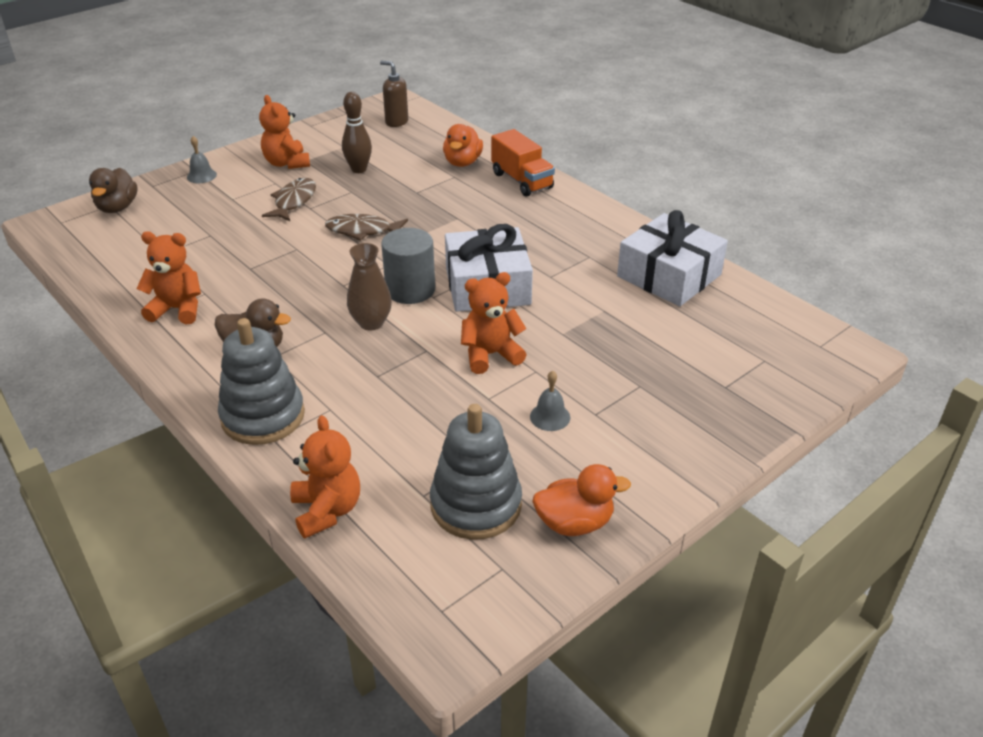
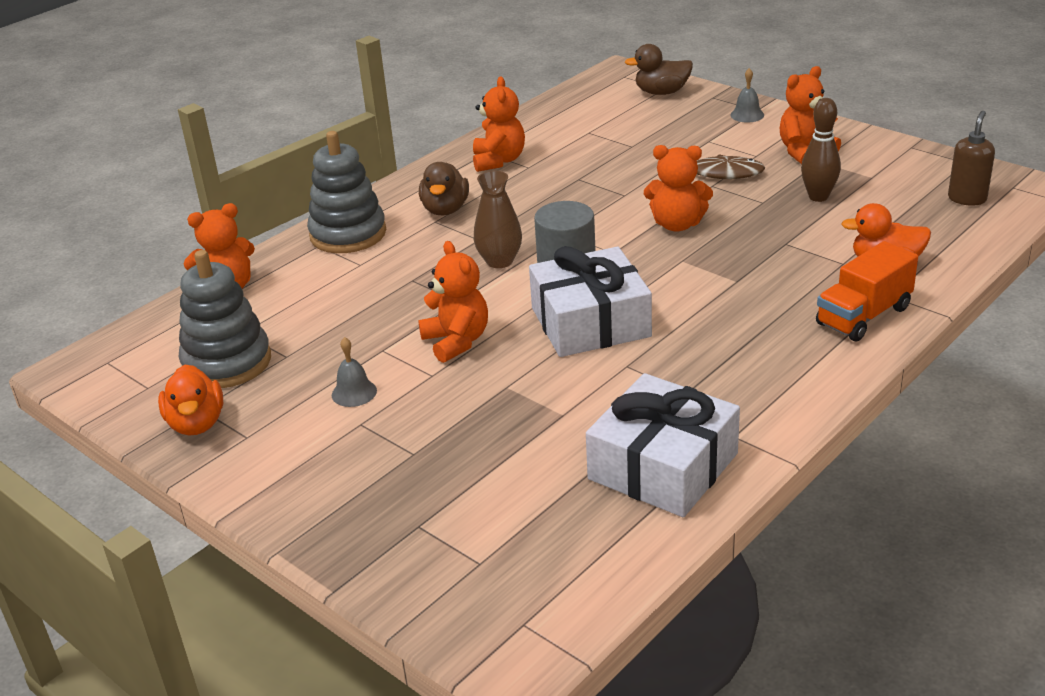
camera: 85 degrees right, 5 degrees down
(362, 231) = (677, 224): brown fish -> orange teddy bear

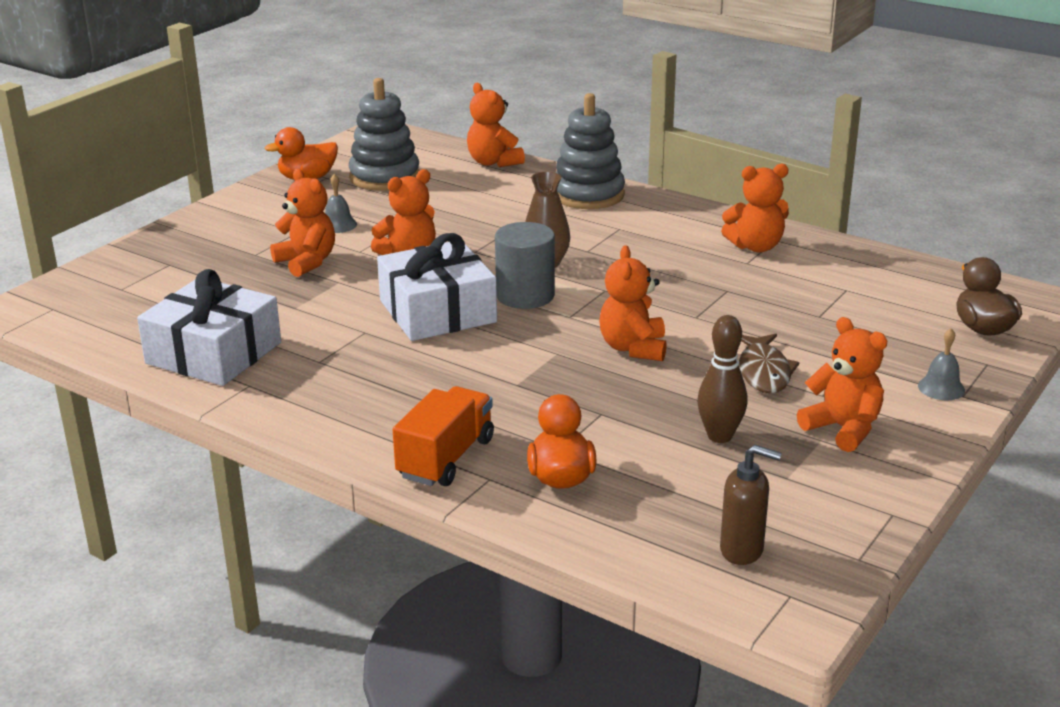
camera: 80 degrees right, 5 degrees down
(445, 209) = (642, 230): brown duck -> none
(449, 411) = (307, 262): none -> orange teddy bear
(863, 316) = (446, 458): orange truck -> orange truck turned 75 degrees clockwise

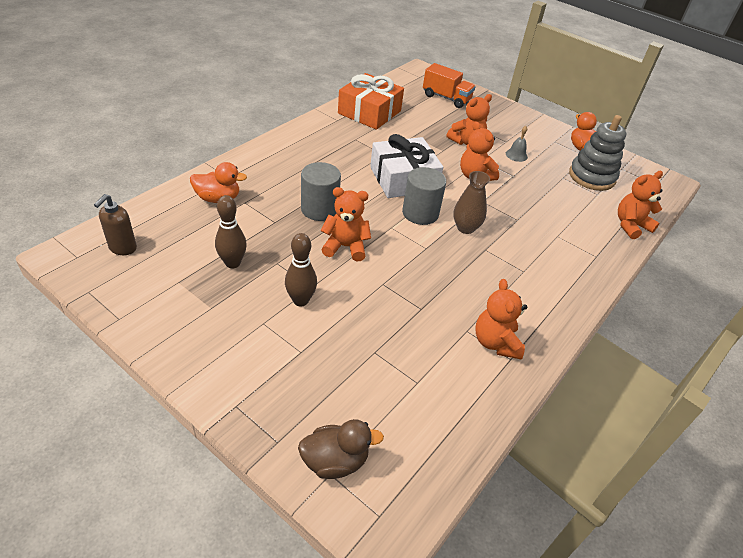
camera: 90 degrees right, 15 degrees up
(214, 353) = (369, 112): white gift -> orange gift
(446, 458) = (251, 166): orange truck -> orange truck (446, 98)
(550, 377) = (319, 209): none -> grey cylinder
(588, 195) = (581, 264): grey stacking toy -> none
(764, 372) = (300, 300): brown fish -> brown bowling pin
(843, 429) = (218, 321): orange teddy bear -> none
(941, 388) = (250, 395): grey bell -> none

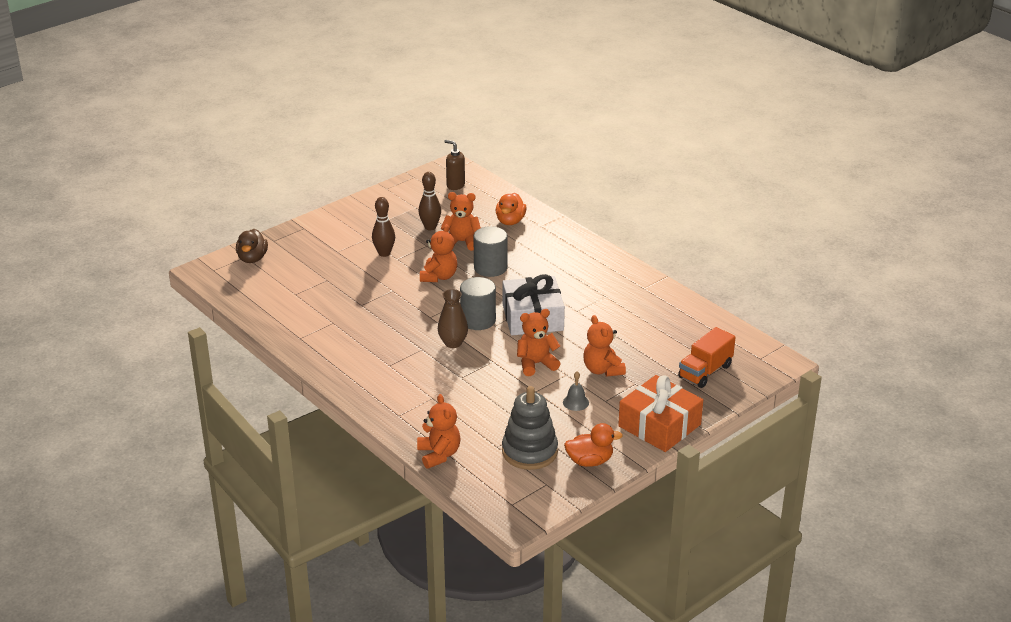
camera: 105 degrees right, 10 degrees down
(369, 112) = (662, 310): orange gift -> orange gift (659, 425)
(495, 343) = (317, 334): orange teddy bear -> orange teddy bear (461, 242)

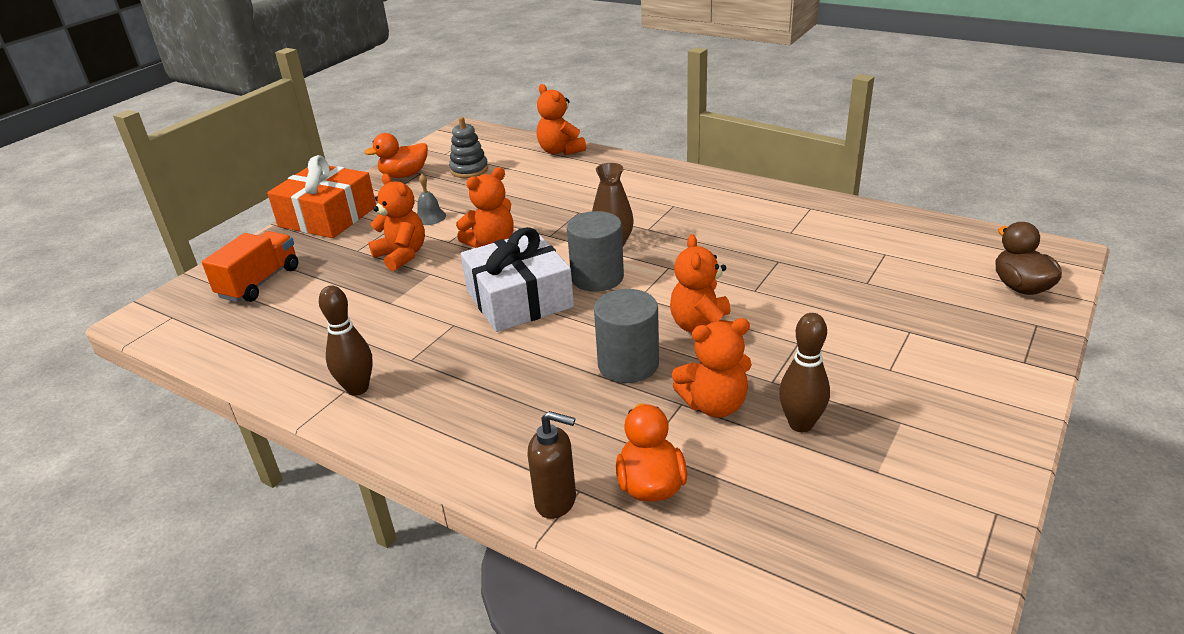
camera: 165 degrees right, 0 degrees up
(384, 253) = (829, 346): brown bowling pin -> brown bowling pin (357, 388)
(455, 185) = (851, 572): brown soap dispenser -> brown soap dispenser (556, 501)
(529, 451) = (469, 170): grey stacking toy -> grey stacking toy, size x0.64

